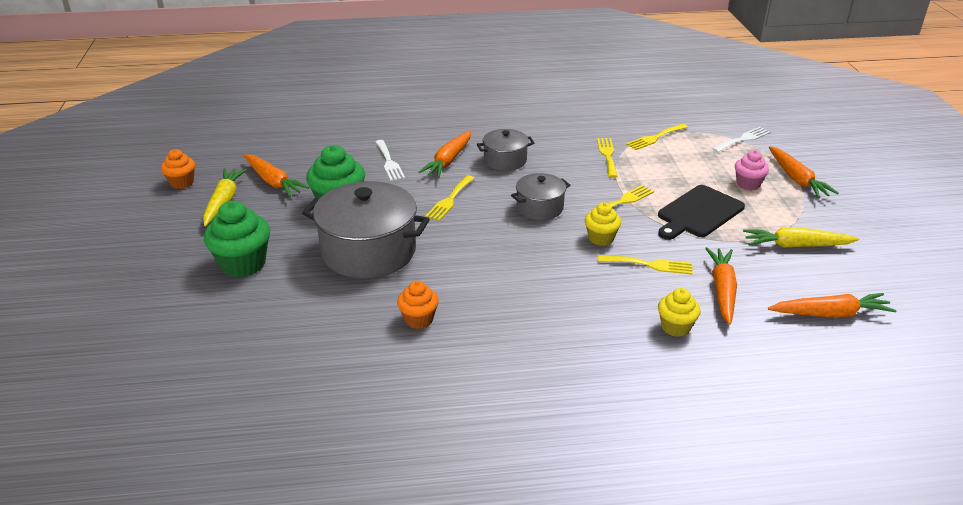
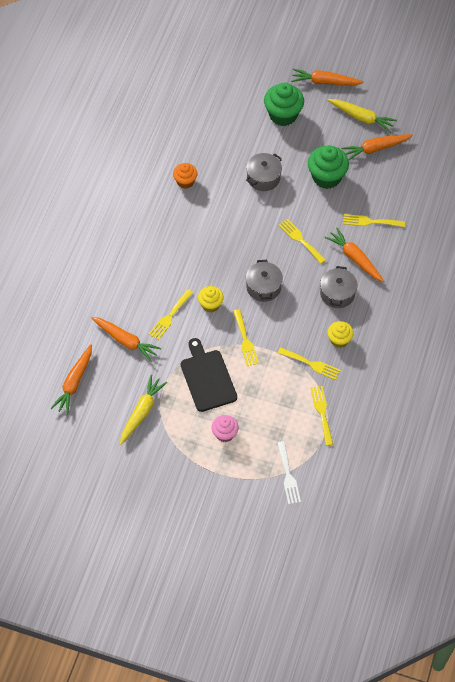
camera: 115 degrees right, 25 degrees up
(182, 183) = (399, 100): orange cupcake -> none
(369, 251) = (263, 178): grey pot -> grey pot, size x0.54
(389, 162) = (370, 221): white fork -> yellow fork
(675, 327) = (110, 298): yellow cupcake -> yellow cupcake (339, 340)
(797, 179) = (214, 472): orange carrot -> orange carrot (325, 82)

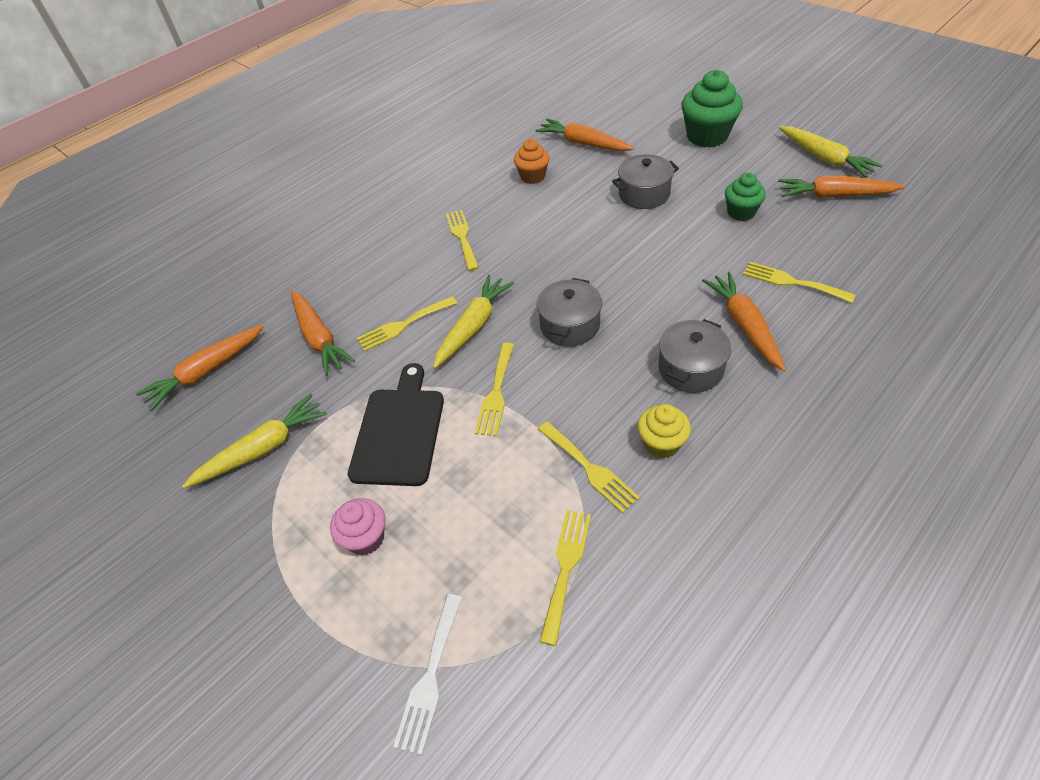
camera: 30 degrees right, 10 degrees down
(210, 305) = (473, 326): yellow cupcake -> yellow carrot
(300, 240) = (662, 278): yellow fork -> yellow fork (462, 237)
(325, 82) = (783, 115): orange carrot -> orange carrot (583, 143)
(326, 177) = (741, 212): green cupcake -> green cupcake, size x0.59

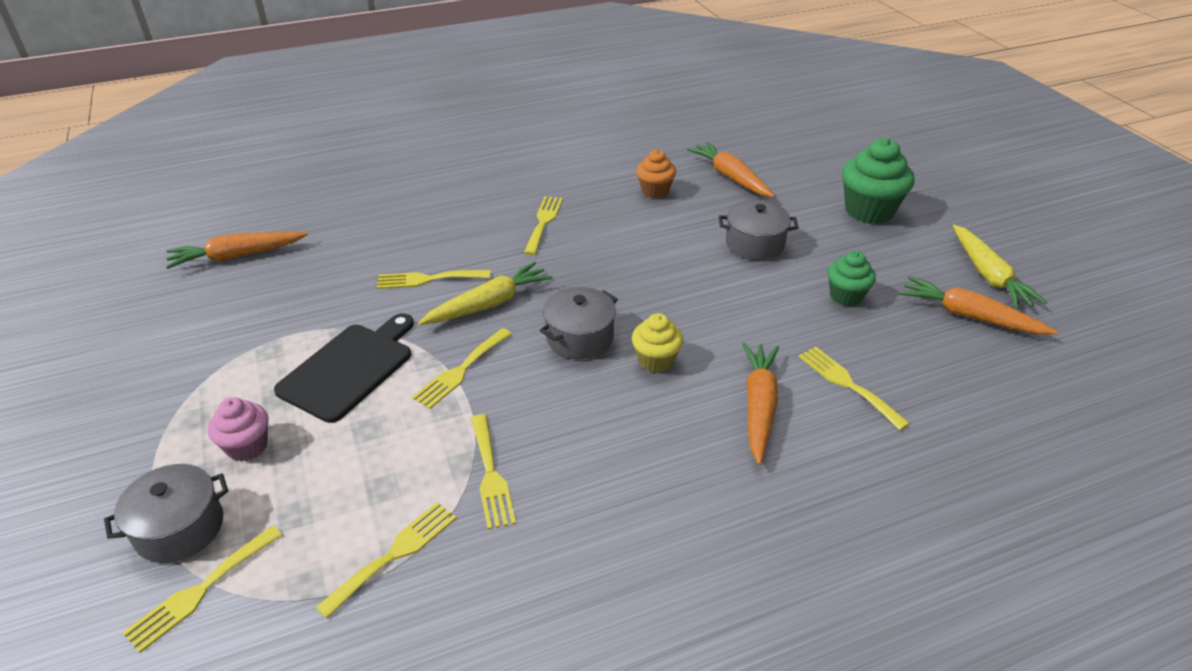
camera: 20 degrees right, 10 degrees down
(263, 449) = (228, 336): yellow carrot -> none
(319, 338) = (348, 263): orange carrot -> none
(430, 677) = (200, 591): white fork -> yellow fork
(661, 444) = (579, 483): yellow cupcake -> yellow cupcake (656, 360)
(690, 369) = (667, 425): grey pot -> grey pot (180, 528)

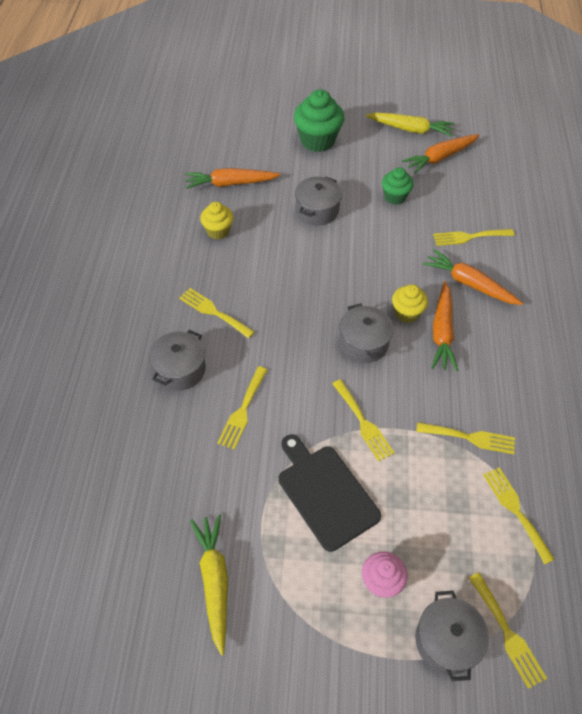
camera: 65 degrees left, 15 degrees up
(237, 256) = (115, 548): orange carrot -> orange carrot (442, 332)
(456, 226) = (180, 369): none -> grey pot
(489, 304) = (297, 381): yellow carrot -> yellow carrot (214, 581)
(655, 191) = (218, 231): orange cupcake -> yellow cupcake

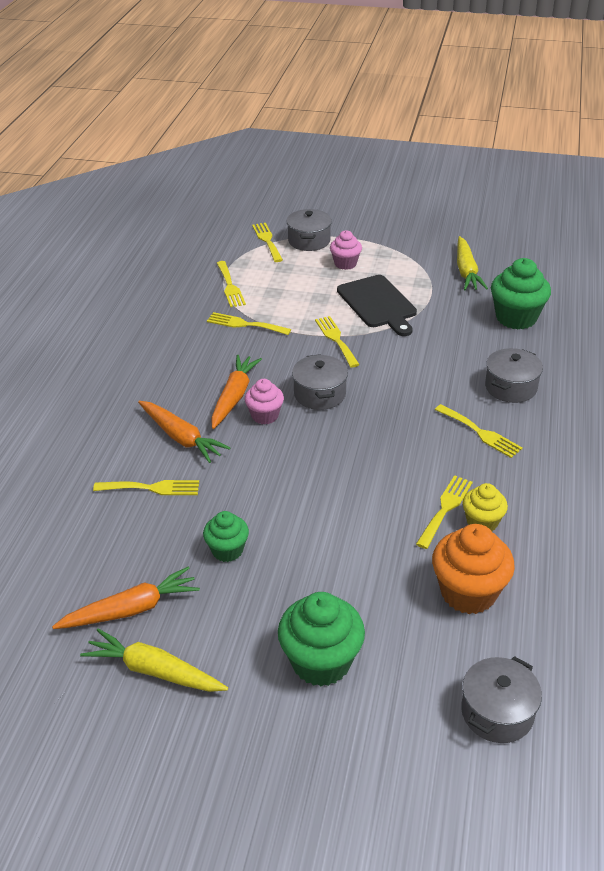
camera: 170 degrees left, 15 degrees down
(160, 483) = (516, 318): none -> green cupcake
(230, 183) = (468, 593): orange carrot -> orange cupcake
(243, 410) = (446, 354): yellow fork -> yellow fork (445, 508)
(317, 210) = (343, 540): grey pot -> grey pot (497, 712)
(406, 313) = (265, 415): yellow cupcake -> pink cupcake

